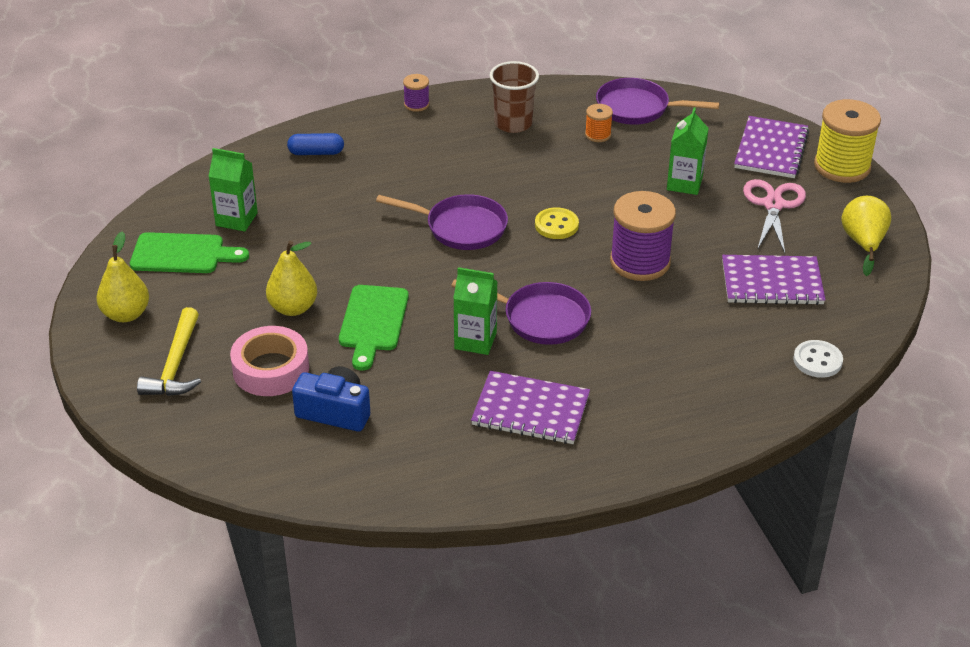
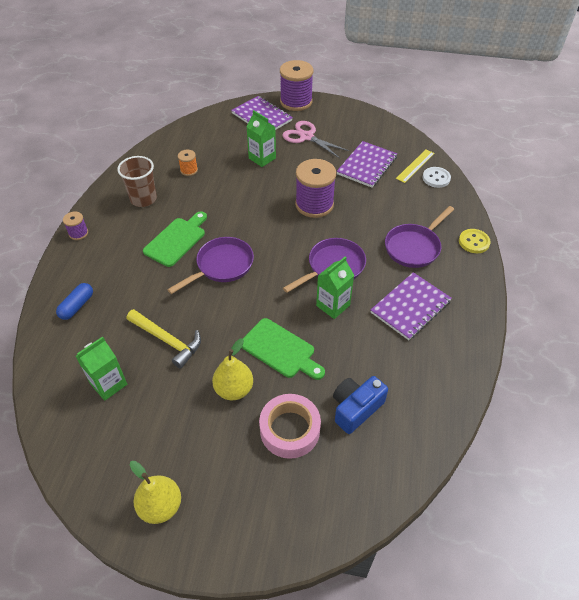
camera: 60 degrees left, 10 degrees up
(175, 365) = (245, 492): yellow hammer -> yellow hammer (167, 340)
(182, 254) = (119, 436): green cutting board -> green cutting board (176, 240)
(556, 225) = (255, 223): yellow button -> yellow button (474, 242)
(637, 108) = (180, 145): purple pan -> purple pan (414, 247)
(824, 330) = (415, 166): none -> yellow ruler
(842, 166) = (296, 102): yellow spool -> purple spool
(863, 243) = (360, 123): yellow pear -> none

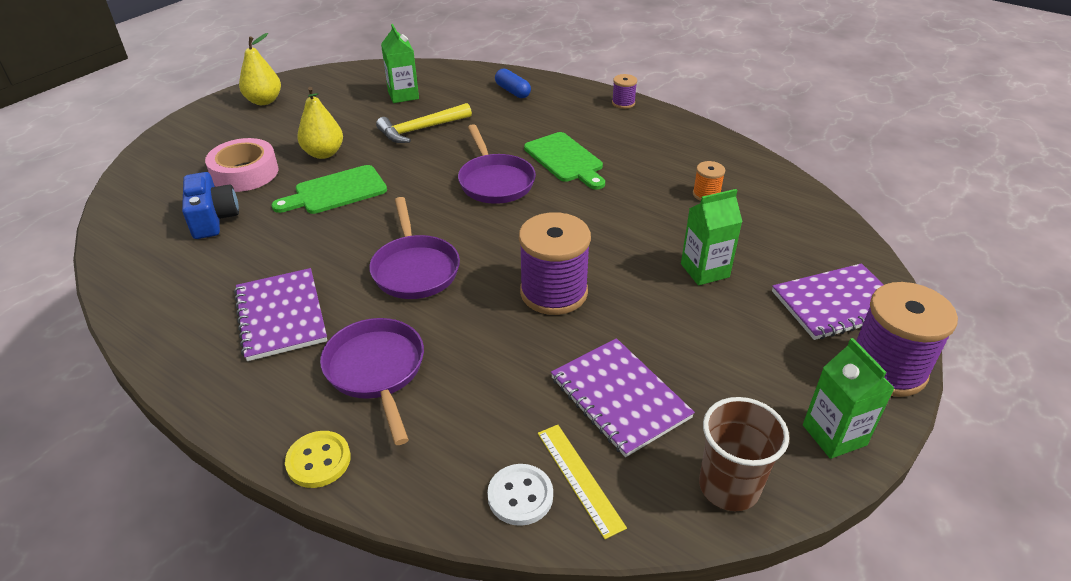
camera: 115 degrees right, 10 degrees down
(143, 199) = (660, 150): brown cup -> brown cup (729, 487)
(306, 137) = (749, 344): pink scissors -> none
(333, 305) = (354, 247): green carton -> green carton (834, 435)

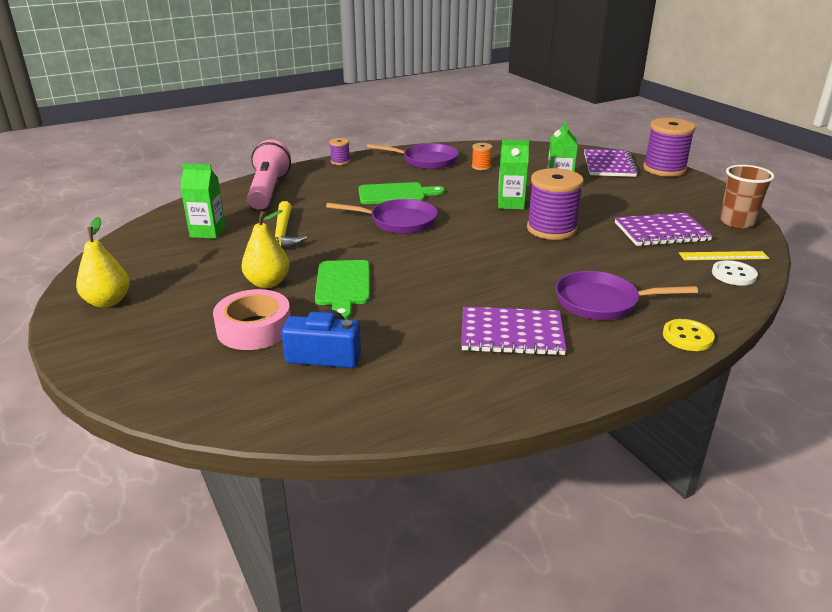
camera: 65 degrees left, 10 degrees down
(415, 269) = (489, 270): purple pan -> purple pan (426, 161)
(512, 91) = (268, 190): blue capsule -> pink flashlight
(834, 435) = (707, 191): green carton -> green carton (510, 204)

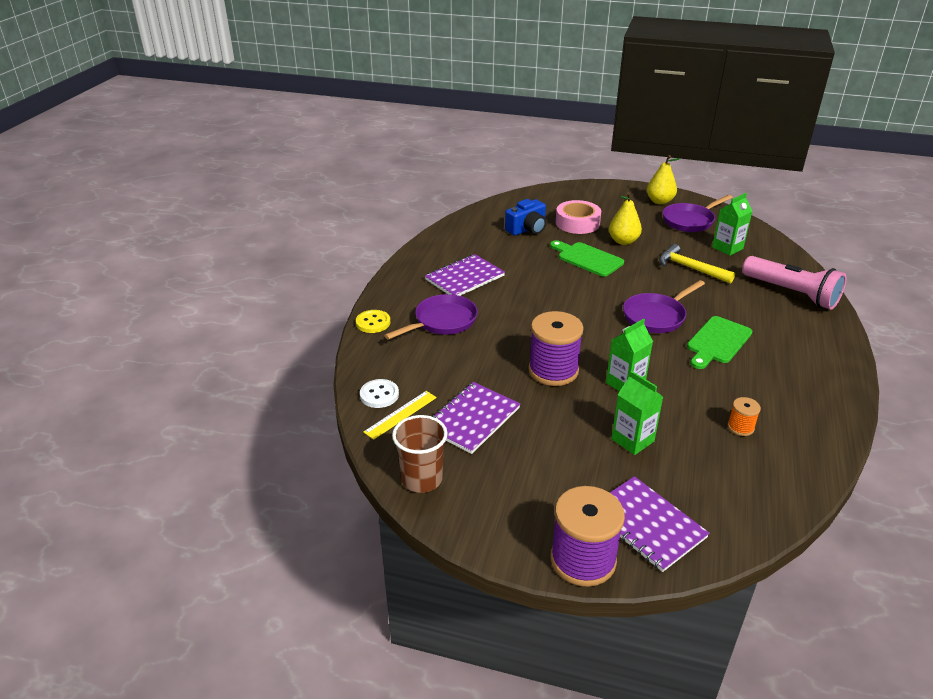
camera: 135 degrees right, 5 degrees up
(340, 162) = (842, 355): purple spool -> none
(426, 161) = (796, 404): purple pan -> purple pan (690, 221)

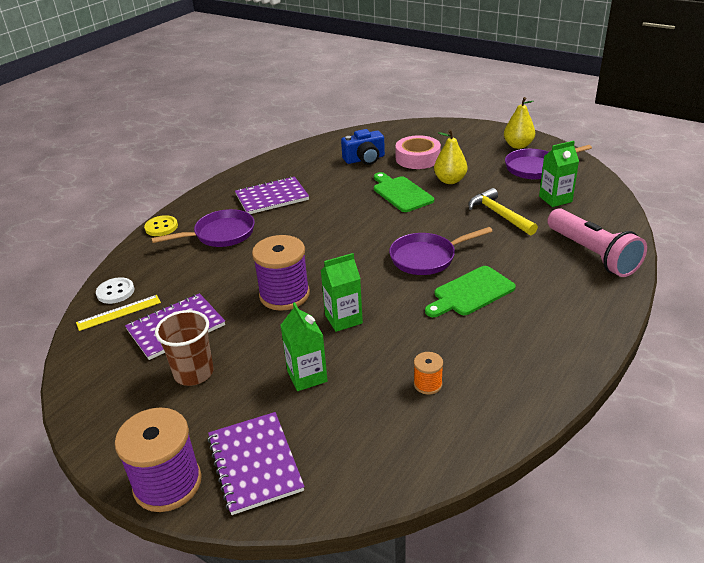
camera: 20 degrees right, 0 degrees up
(422, 479) = (89, 374): brown cup -> brown cup (194, 373)

